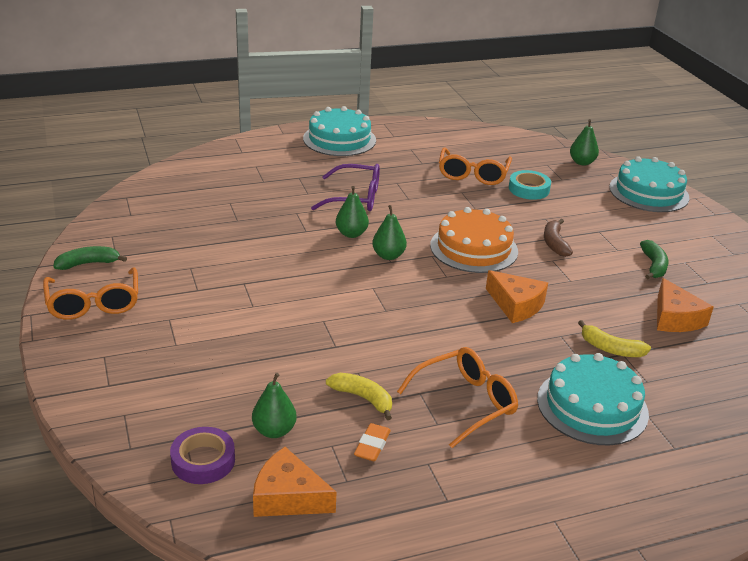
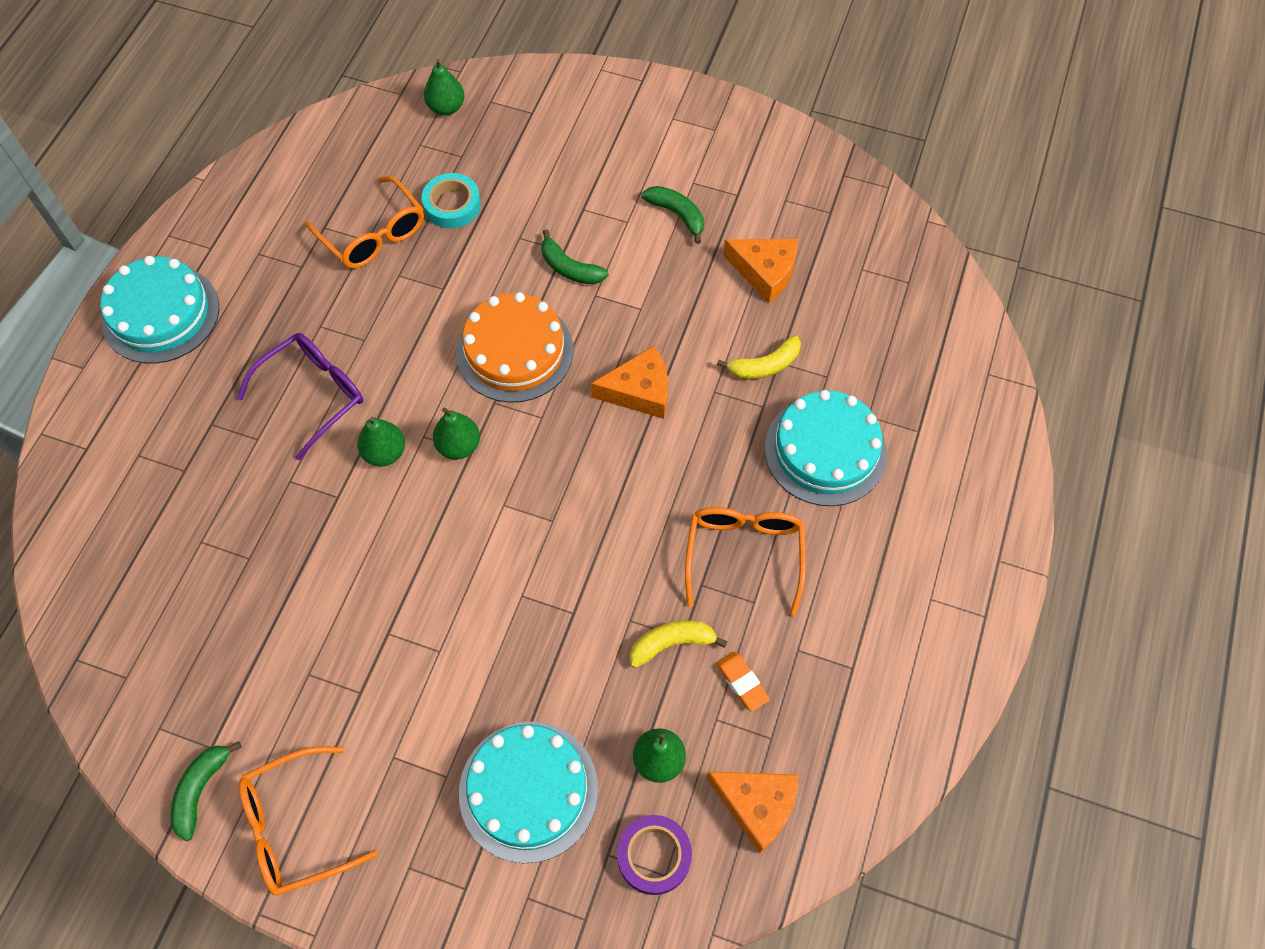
camera: 50 degrees left, 30 degrees up
(94, 304) = (295, 827): orange glasses -> orange glasses turned 135 degrees clockwise
(288, 497) = (756, 805): orange cheese -> orange cheese turned 120 degrees counterclockwise
(554, 243) = (569, 268): brown banana -> green banana
(648, 192) = (556, 100): turquoise cake -> turquoise cake (528, 790)

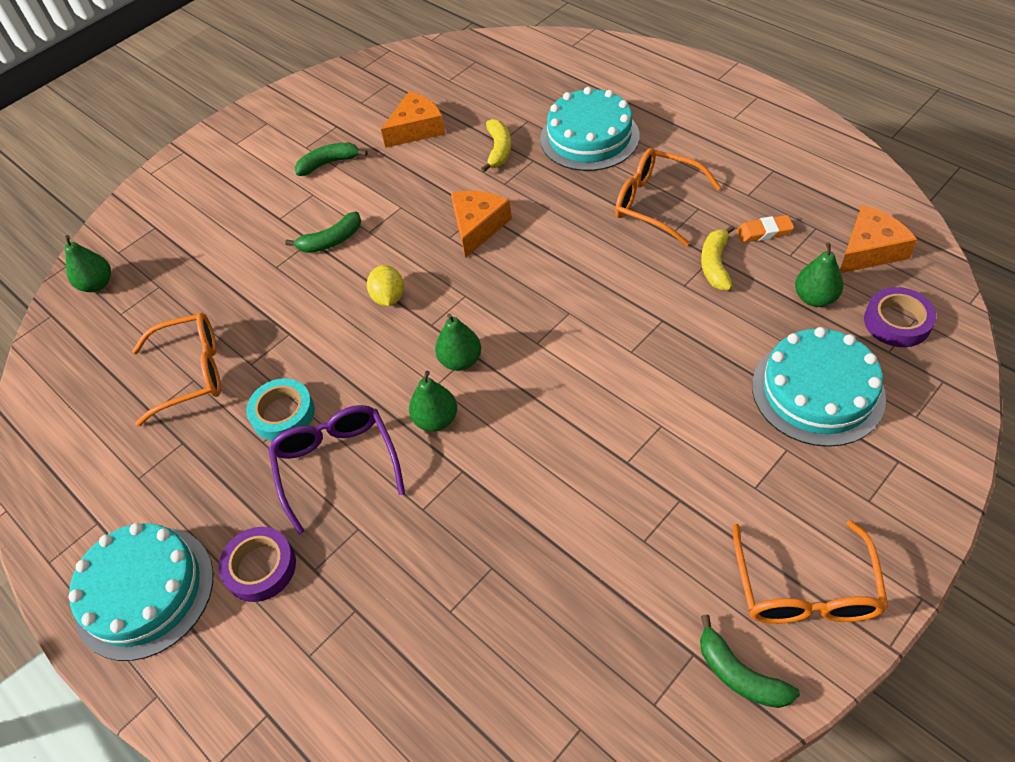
camera: 60 degrees left, 10 degrees down
(202, 384) = (260, 567): none -> purple tape
(452, 205) = (206, 305): turquoise tape -> turquoise tape (283, 414)
(515, 351) = (388, 297): orange cake -> yellow lemon

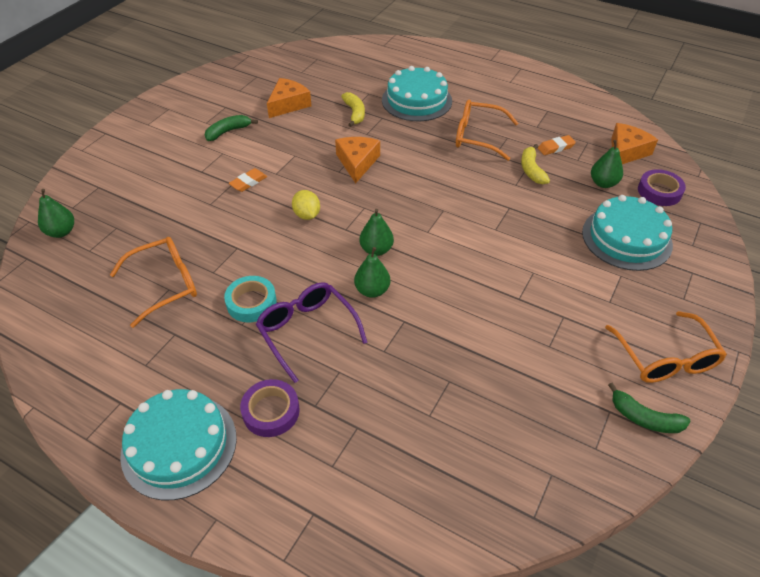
camera: 20 degrees left, 5 degrees down
(331, 241) = (248, 182): green banana -> orange eraser

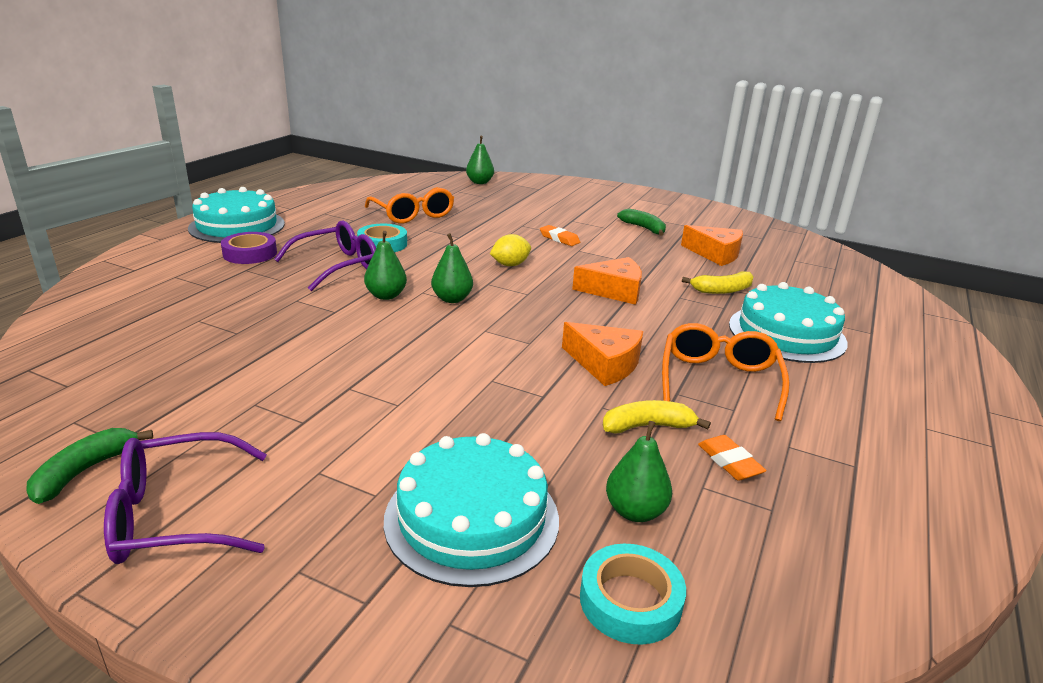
camera: 85 degrees right, 20 degrees down
(626, 152) = (765, 567): orange cheese -> orange cheese (604, 364)
(659, 191) = (630, 600): purple tape -> turquoise tape
(665, 358) = (174, 515): orange glasses -> purple glasses

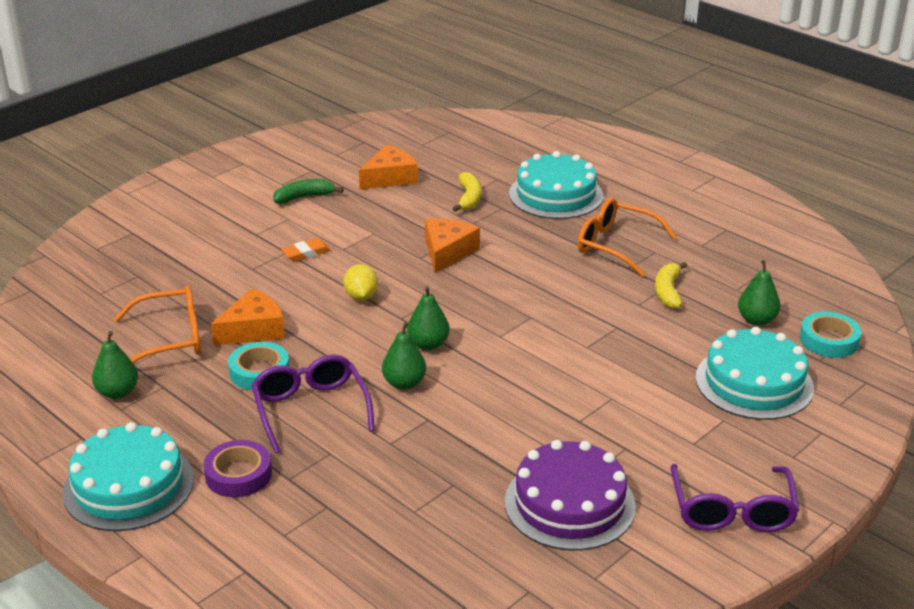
camera: 70 degrees left, 5 degrees up
(84, 471) = (671, 562): green banana -> none
(202, 395) = (569, 503): none -> purple cake
(479, 182) = (76, 271): green pear -> green pear (118, 392)
(604, 364) = (577, 288): orange cheese -> orange cheese (253, 329)
(729, 462) = (714, 272): orange eraser -> none

